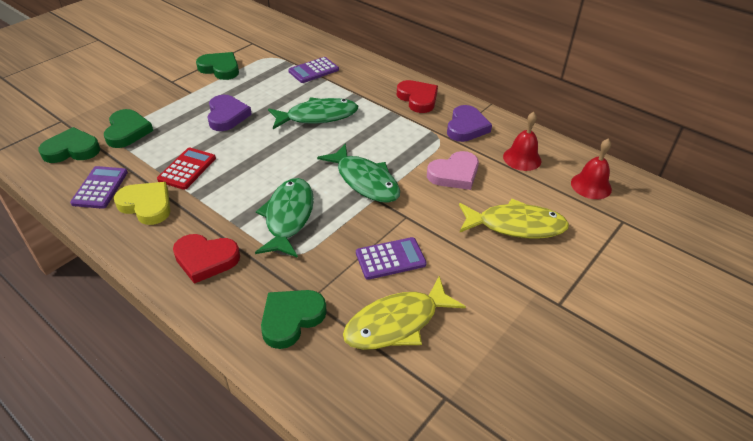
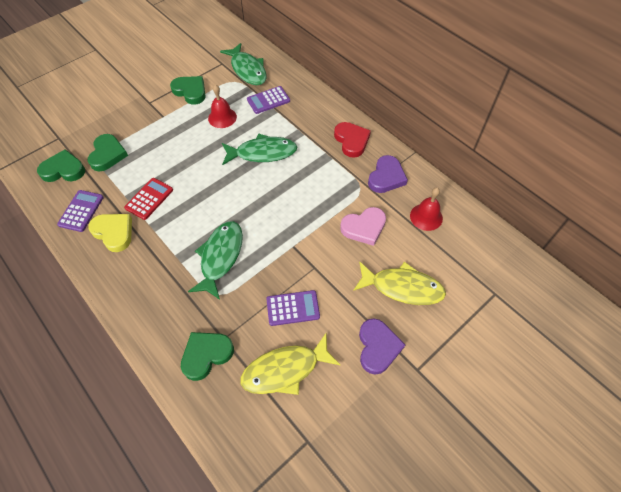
camera: 10 degrees right, 15 degrees up
(206, 259) = (151, 291): red heart -> none
(227, 116) = (188, 145): purple heart -> purple heart (377, 347)
(365, 181) = (288, 226): green fish -> green fish (247, 70)
(591, 186) = (478, 253): red bell -> red bell (222, 117)

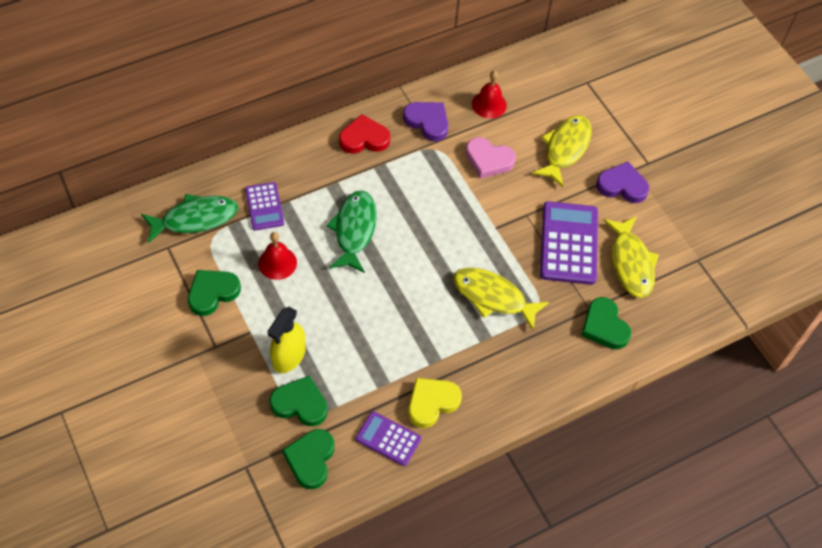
camera: 80 degrees left, 0 degrees up
(145, 140) = (289, 356): none -> yellow spray bottle
(149, 199) = (390, 360): red calculator -> none
(220, 257) = (493, 297): green fish -> yellow fish
(293, 308) = (568, 243): purple calculator -> purple calculator, size x1.72
(364, 227) = (488, 160): pink heart -> pink heart turned 120 degrees clockwise

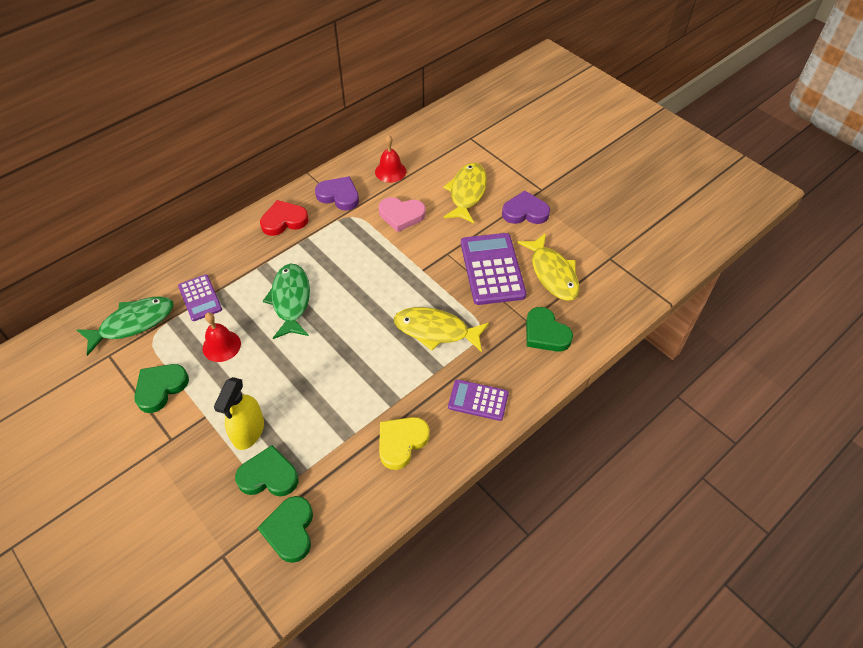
camera: 10 degrees left, 5 degrees down
(388, 439) = (366, 489): purple calculator -> purple calculator (478, 400)

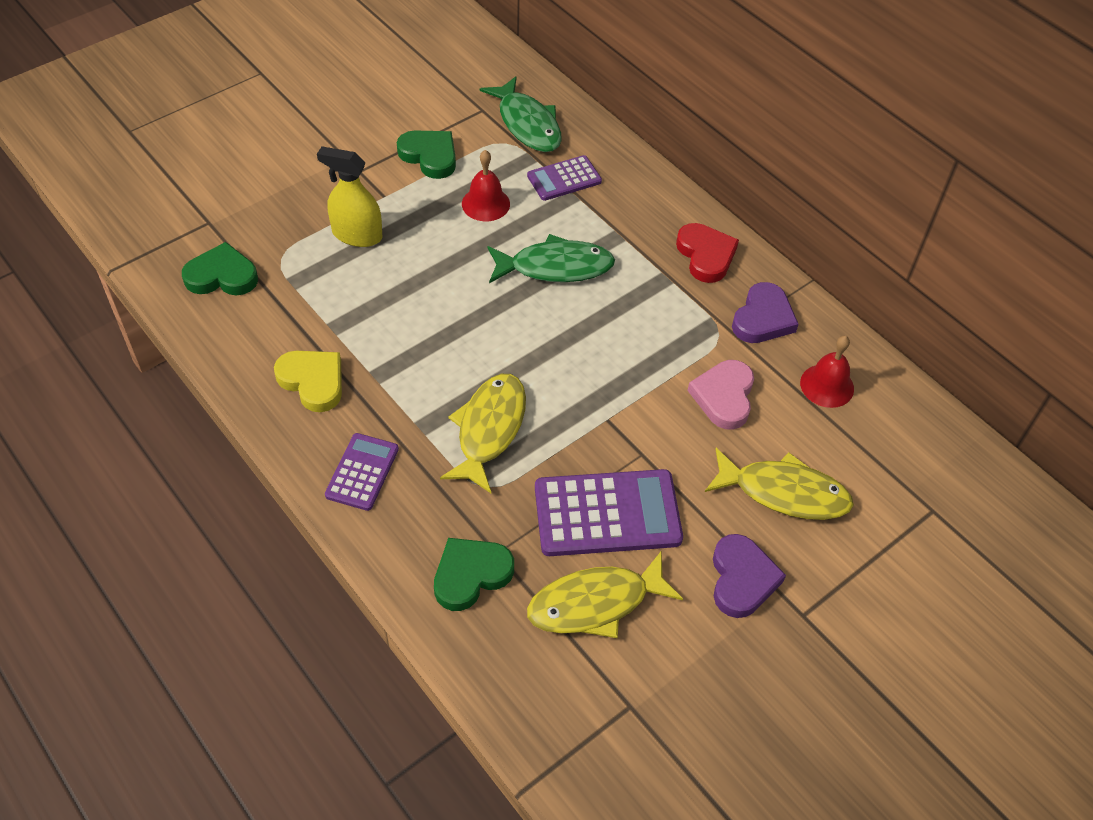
camera: 90 degrees right, 0 degrees up
(268, 476) = (294, 255): green heart -> none

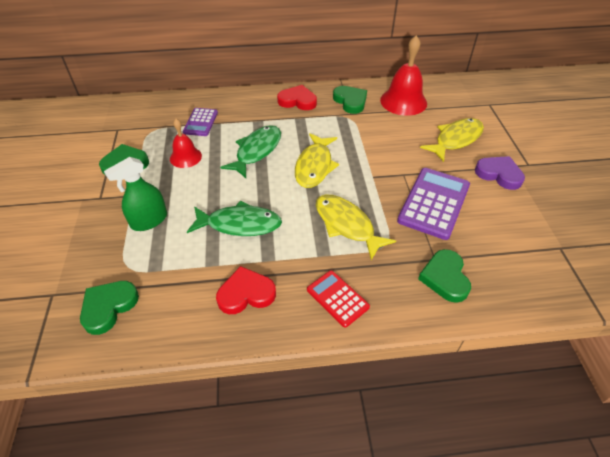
camera: 55 degrees left, 5 degrees down
(313, 381) = (246, 294): yellow heart -> red heart
(357, 235) = (149, 220): yellow spray bottle -> green spray bottle
(362, 472) = (337, 298): purple calculator -> red calculator
(527, 124) = (148, 118): green fish -> green fish (239, 224)
(595, 603) = (489, 233): yellow fish -> yellow fish (314, 166)
(724, 397) = (387, 133): pink heart -> none
(763, 318) = (350, 101): purple heart -> green heart
(827, 385) = (403, 101): red bell -> red bell, size x1.67

